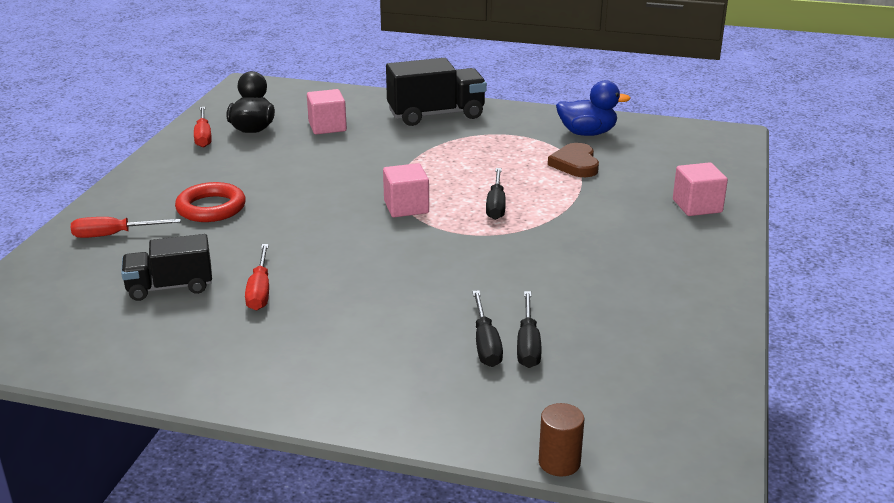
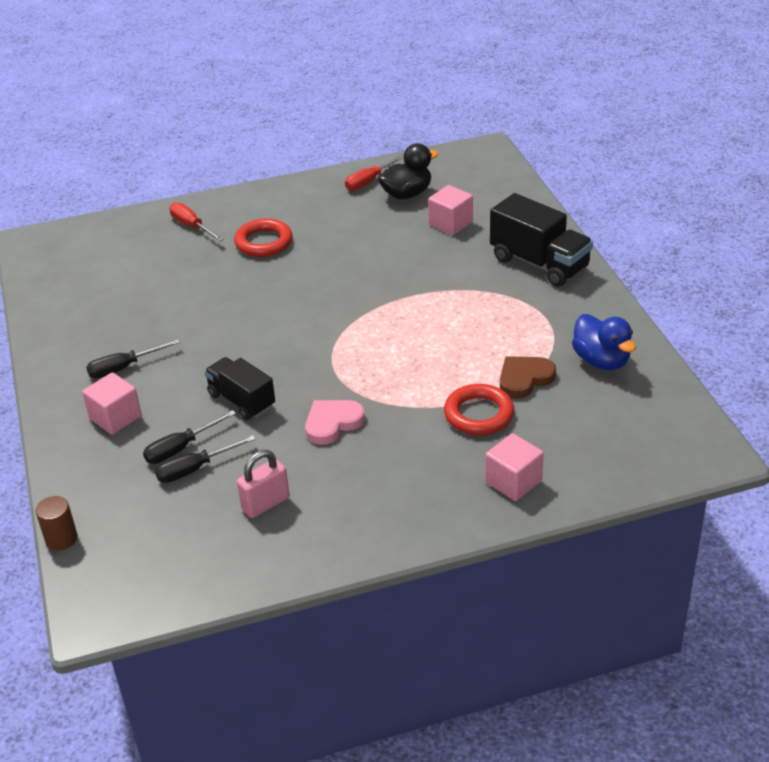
camera: 60 degrees right, 10 degrees up
(170, 287) = (146, 282): black truck -> black truck (241, 400)
(260, 291) = (171, 319): red screwdriver -> none
(406, 207) = (350, 325): pink cube -> pink cube (115, 417)
(496, 205) = (398, 367): black screwdriver -> black screwdriver (124, 368)
(539, 255) = (332, 423): none -> pink heart
(599, 193) = (479, 414): none -> red ring
(620, 321) = (265, 504): none -> pink padlock

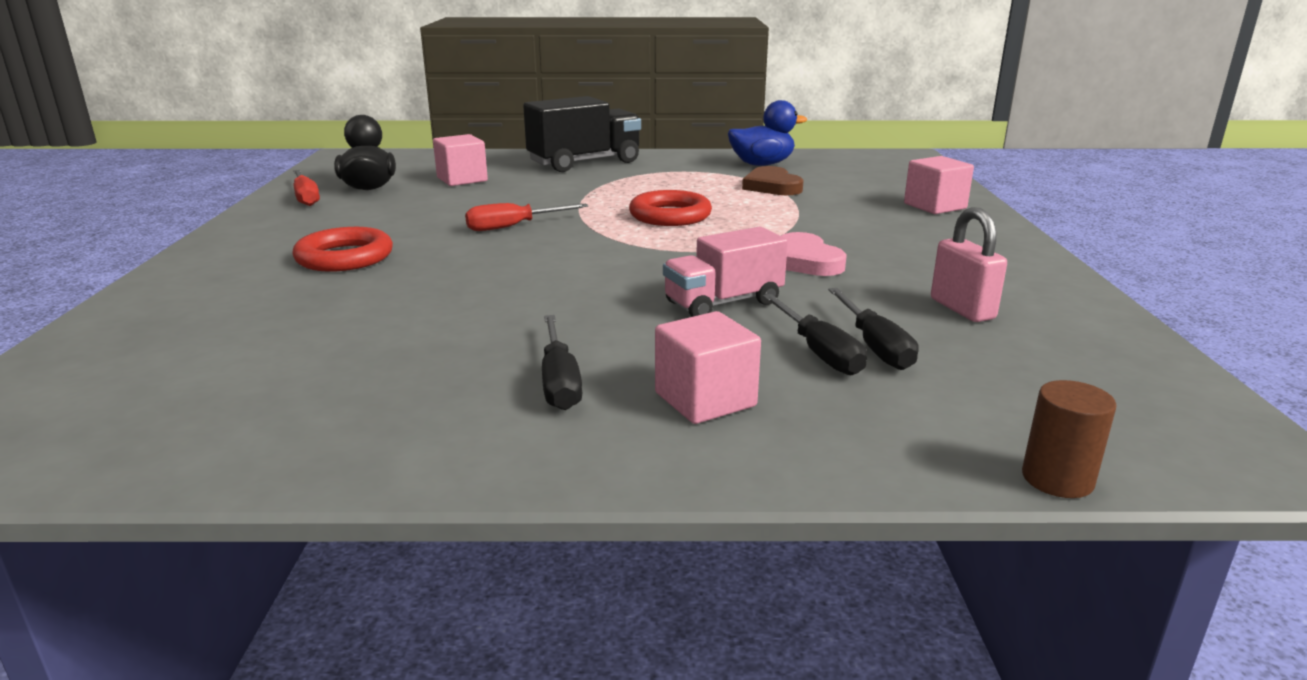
camera: 75 degrees left, 15 degrees down
(191, 226) = (207, 296): red screwdriver -> red screwdriver (513, 226)
(241, 400) = (723, 303): black truck -> pink truck
(479, 414) = (820, 205): red ring -> red ring (670, 215)

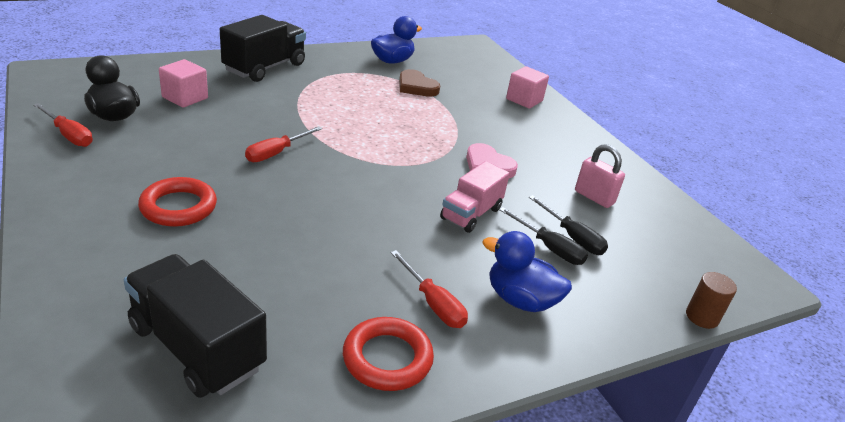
camera: 30 degrees left, 10 degrees up
(209, 371) = (197, 347): none -> black truck
(559, 382) = (433, 303): black screwdriver -> red screwdriver
(670, 215) = (374, 127): red ring -> red ring (387, 358)
(705, 400) = (520, 300): pink cube -> blue duck

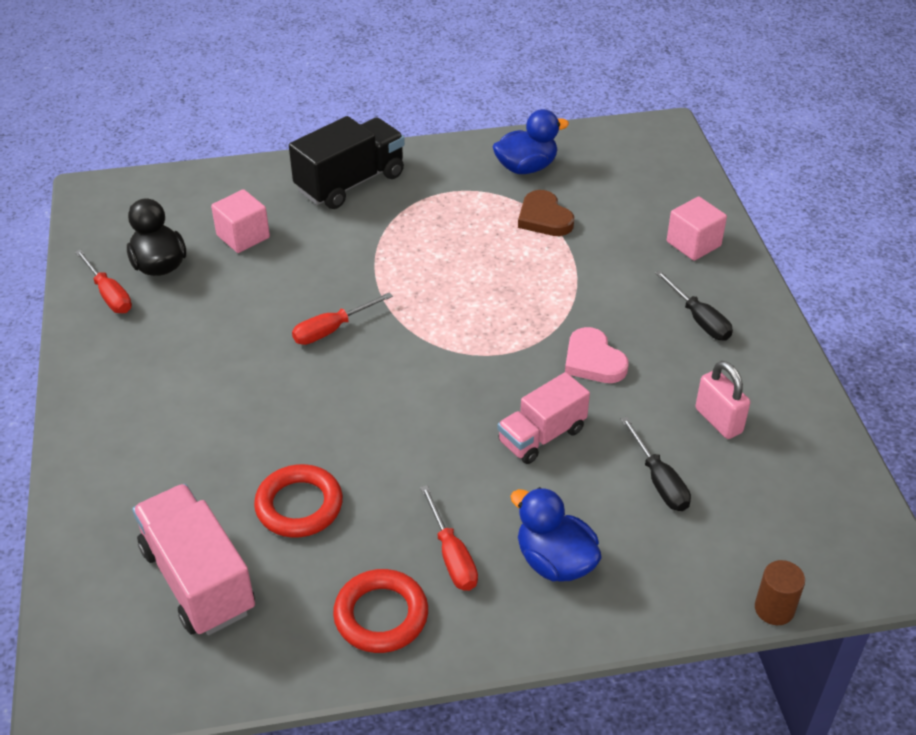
camera: 20 degrees right, 10 degrees up
(178, 207) = (209, 404): red ring -> red ring (299, 505)
(197, 347) = (198, 579): black truck -> pink truck
(549, 248) = (621, 494): black screwdriver -> black screwdriver (699, 319)

